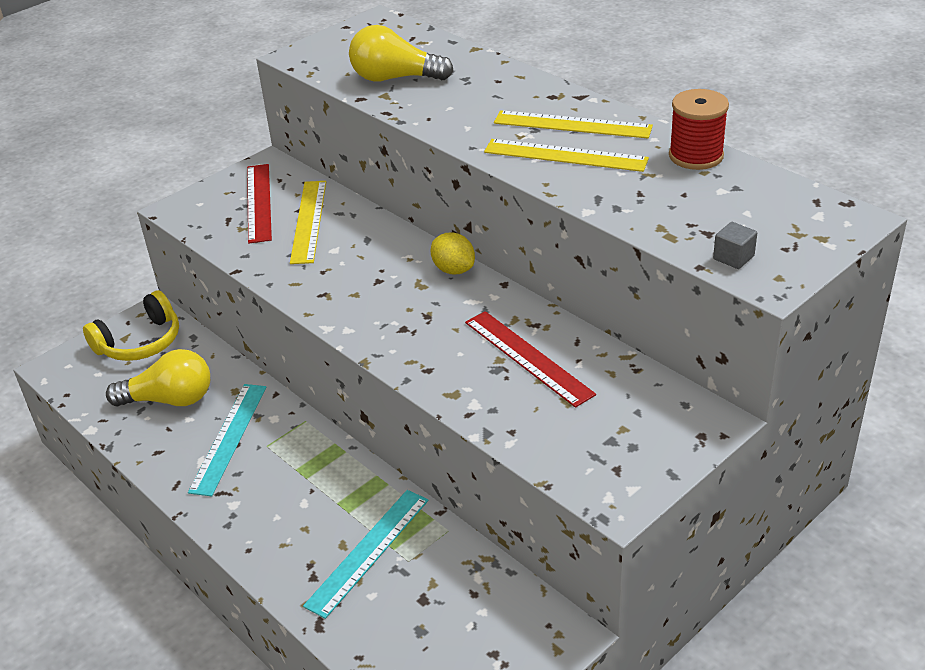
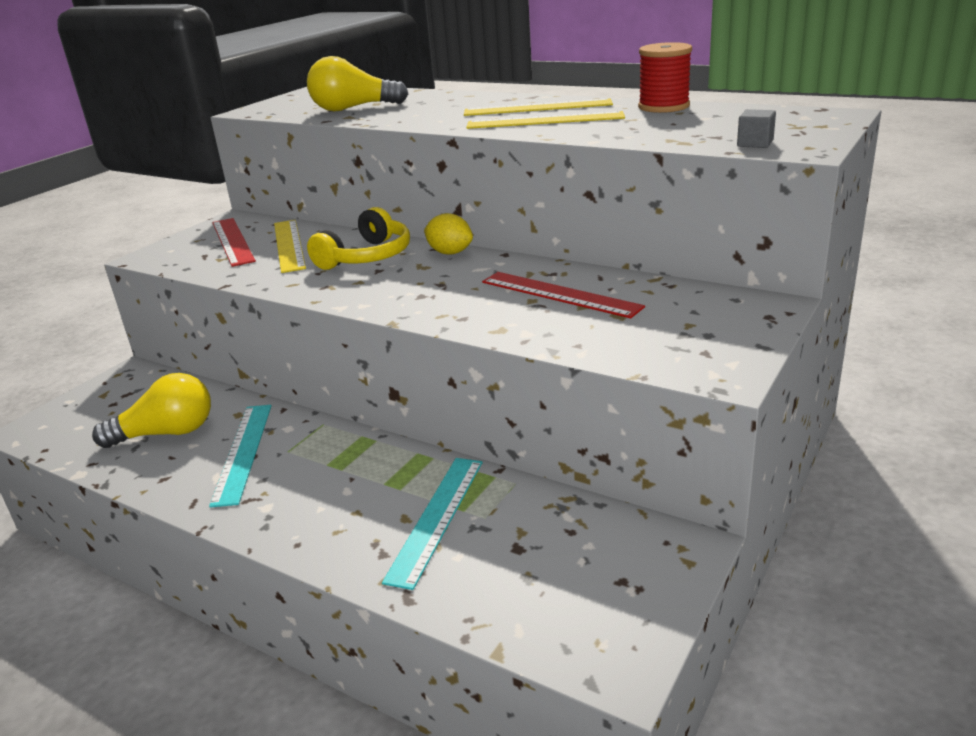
camera: 15 degrees left, 10 degrees down
(140, 342) = (122, 395): yellow headphones -> yellow headphones (367, 257)

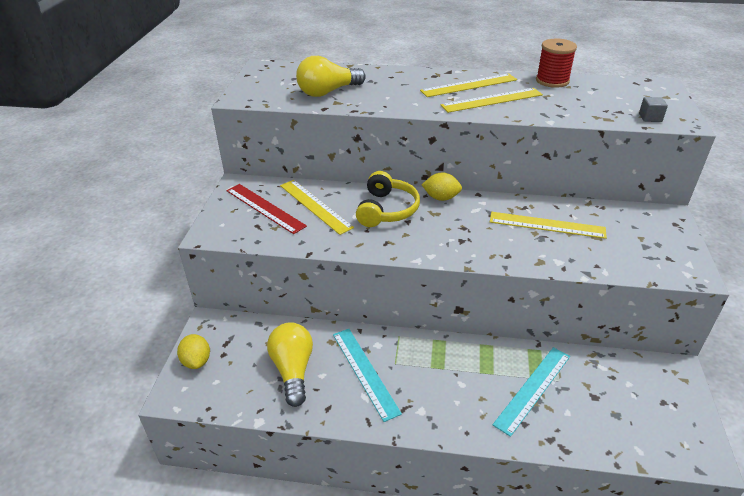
camera: 25 degrees left, 10 degrees up
(80, 404) = (196, 361): none -> yellow lemon
(166, 433) = (293, 370): yellow light bulb -> yellow light bulb turned 60 degrees counterclockwise
(436, 518) = (533, 389): turquoise ruler -> turquoise ruler turned 45 degrees clockwise
(559, 294) = (547, 225): red ruler -> yellow ruler

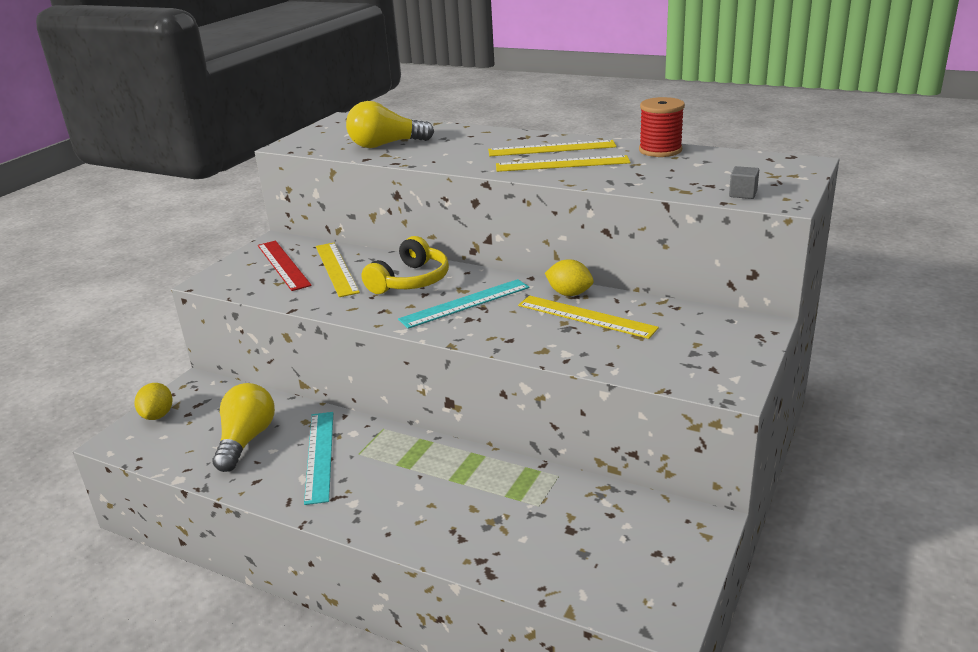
camera: 20 degrees right, 10 degrees down
(441, 198) = (483, 276): yellow lemon -> yellow lemon (569, 293)
(533, 389) = (499, 507): turquoise ruler -> turquoise ruler (465, 303)

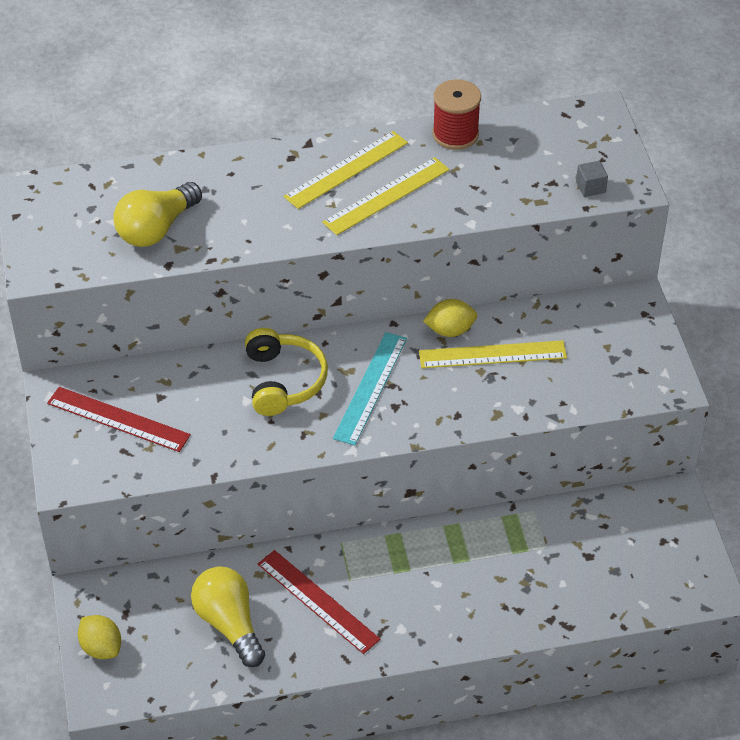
camera: 40 degrees left, 20 degrees up
(320, 455) = (318, 601): turquoise ruler -> red ruler
(336, 269) = (185, 398): yellow ruler -> none

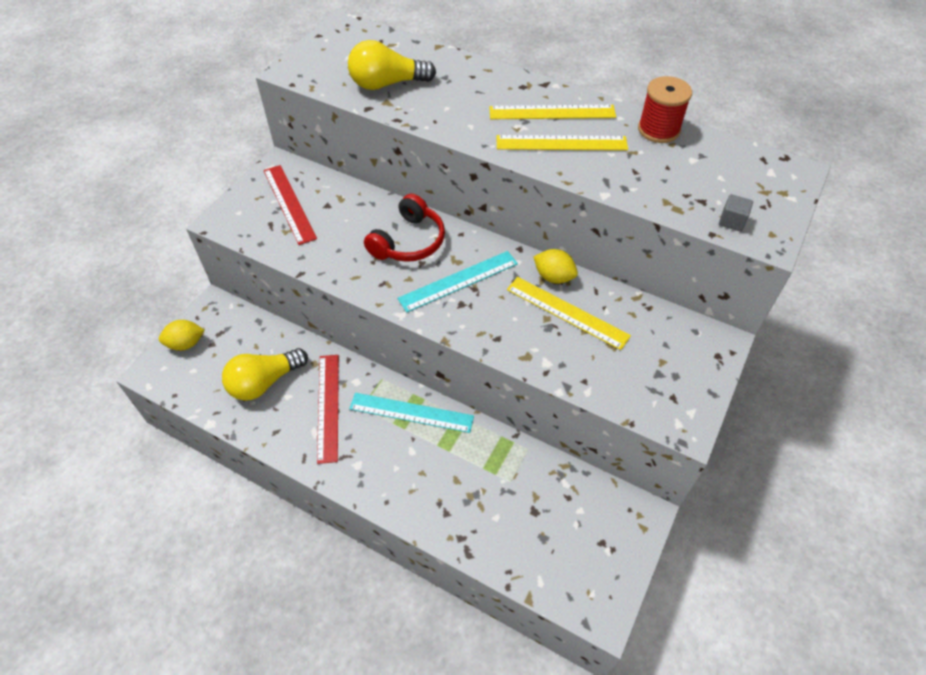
camera: 40 degrees right, 5 degrees up
(101, 647) = (186, 344): yellow lemon -> yellow lemon turned 75 degrees clockwise
(229, 624) = (264, 382): yellow light bulb -> yellow light bulb turned 135 degrees counterclockwise
(284, 381) = (409, 241): yellow headphones -> red headphones
(401, 552) = (411, 412): none -> turquoise ruler

